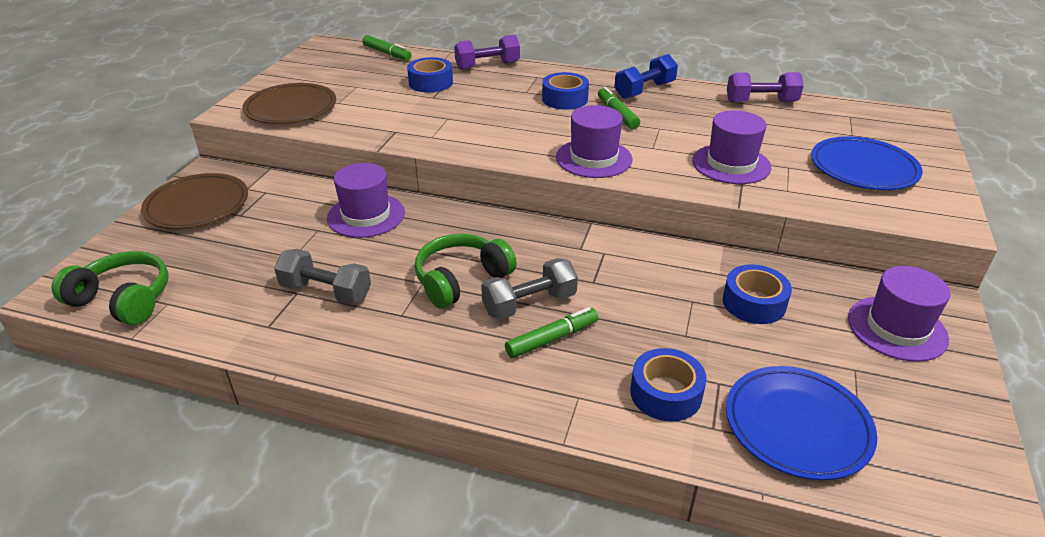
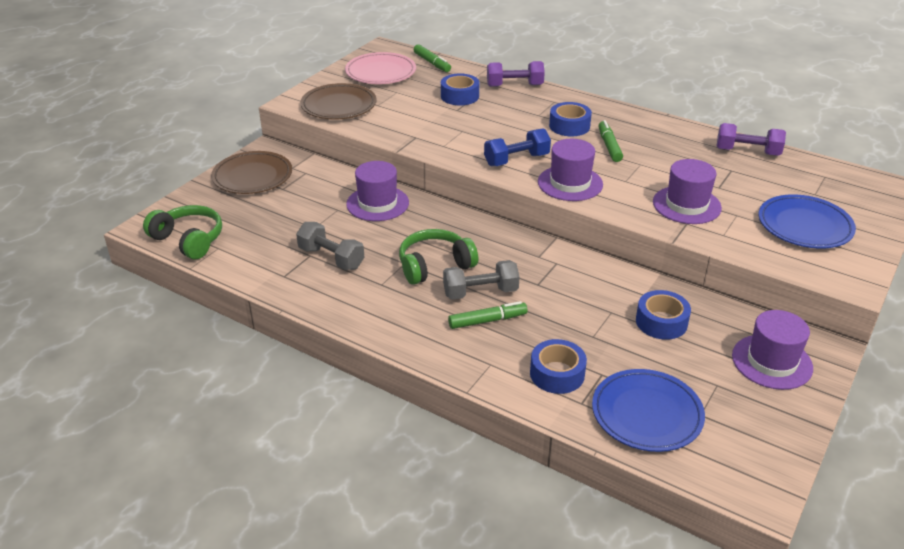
camera: 15 degrees right, 0 degrees up
(331, 69) = (380, 72): none -> pink plate
(644, 90) = (645, 127): blue dumbbell -> blue dumbbell (516, 160)

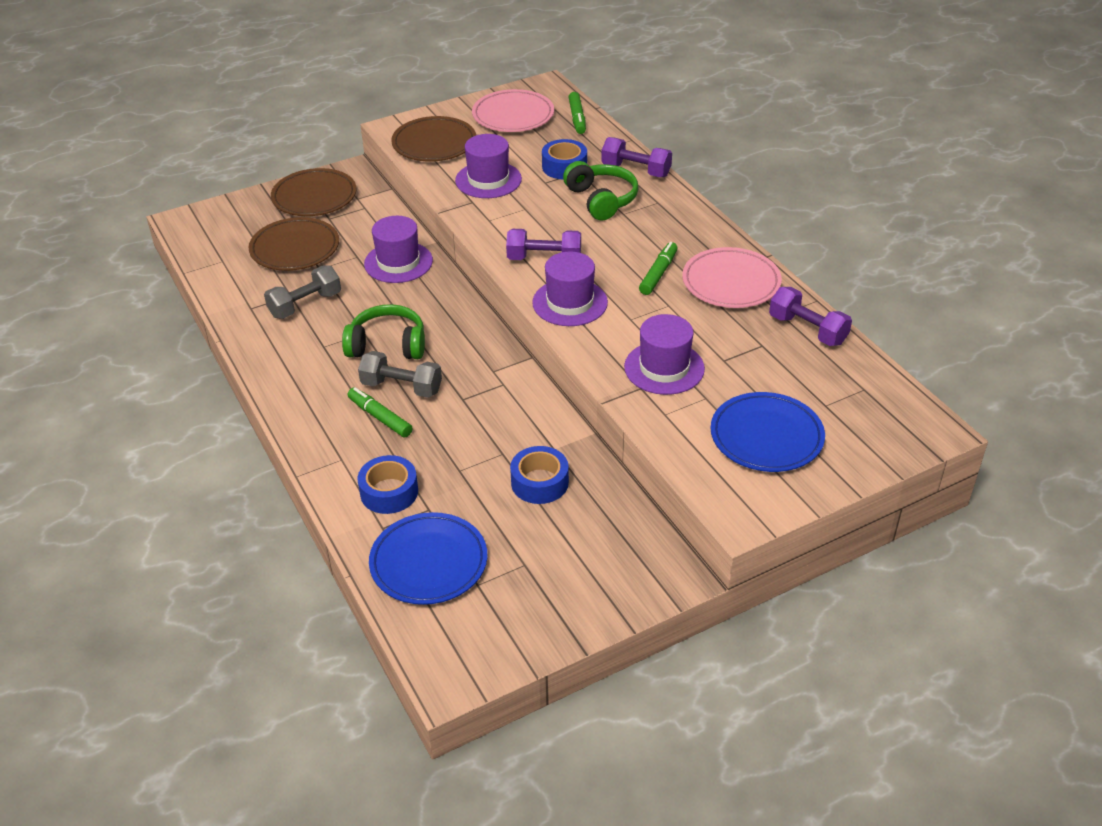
camera: 30 degrees right, 5 degrees up
(189, 240) = (206, 245): green headphones -> green headphones (601, 200)
(276, 219) = (295, 248): none -> brown plate
(331, 258) = (305, 305): grey dumbbell -> grey dumbbell turned 75 degrees clockwise
(487, 321) = (380, 417): green marker -> green marker turned 150 degrees counterclockwise
(516, 160) = (544, 259): blue dumbbell -> purple dumbbell
(569, 126) = (641, 237): blue tape -> none
(664, 137) = (731, 282): none -> pink plate
(772, 362) = (604, 565): purple hat -> purple hat (488, 180)

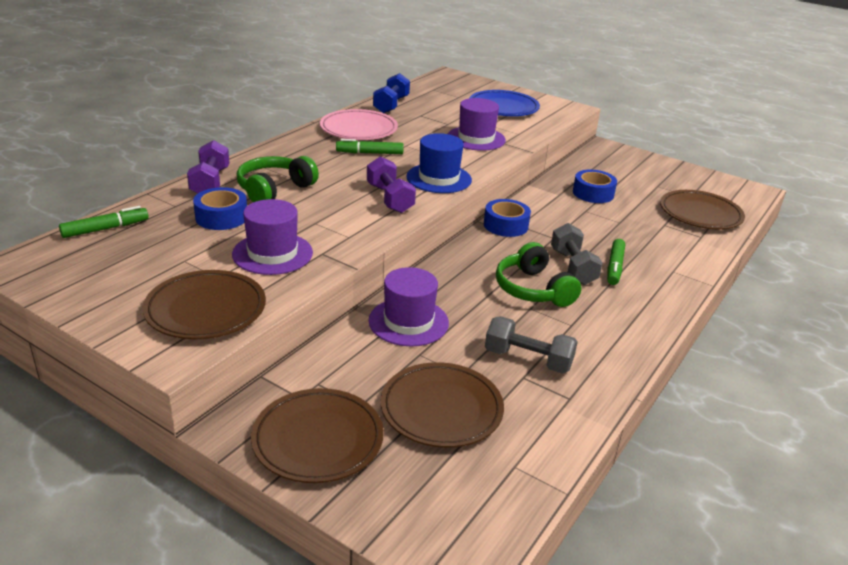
camera: 120 degrees left, 10 degrees down
(389, 492) = (672, 242): blue tape -> blue tape (505, 225)
(429, 562) = (700, 214): blue plate -> brown plate
(513, 115) = (109, 270): pink plate -> none
(570, 302) = (439, 178): purple hat -> blue hat
(807, 330) = (391, 105): purple dumbbell -> blue dumbbell

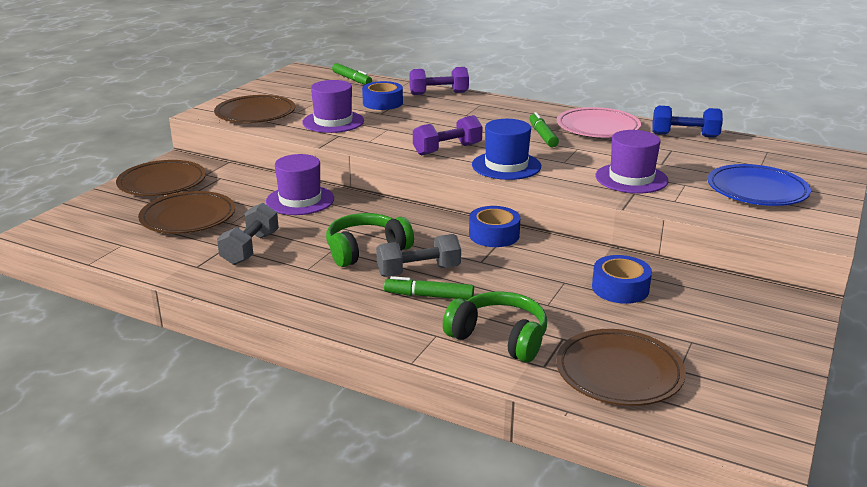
camera: 85 degrees right, 5 degrees down
(274, 190) = (438, 112): green headphones -> green headphones (499, 338)

